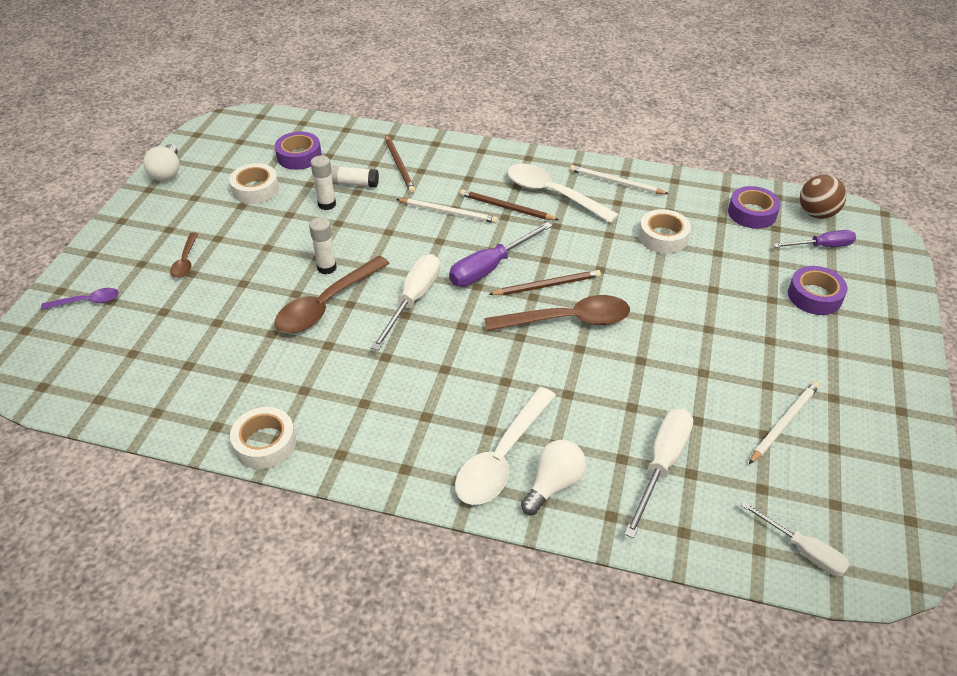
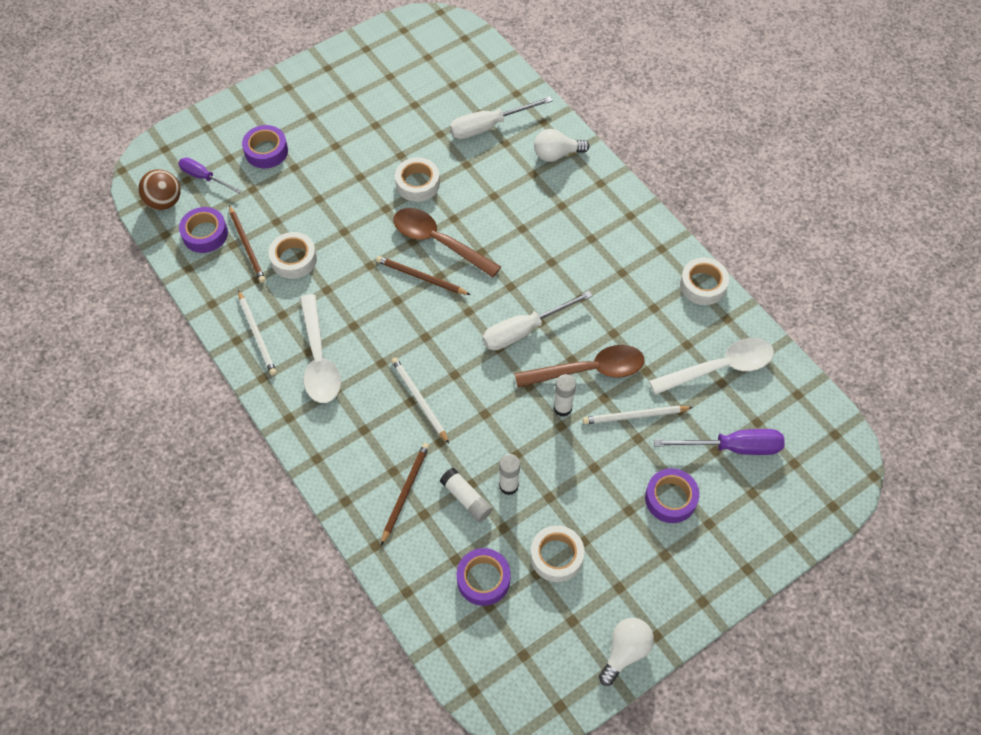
camera: 140 degrees left, 15 degrees up
(87, 302) = (772, 505): purple spoon -> none
(185, 261) = (670, 498): brown spoon -> purple tape
(490, 267) = (443, 321): purple screwdriver -> purple screwdriver (732, 447)
(502, 457) = (570, 186): white spoon -> white spoon (719, 368)
(506, 208) = (370, 371): brown pencil -> brown pencil (247, 246)
(651, 356) = (417, 184): none -> white tape
(784, 423) = (396, 102): white pencil -> white pencil (634, 416)
(803, 550) = (470, 52): white screwdriver -> none

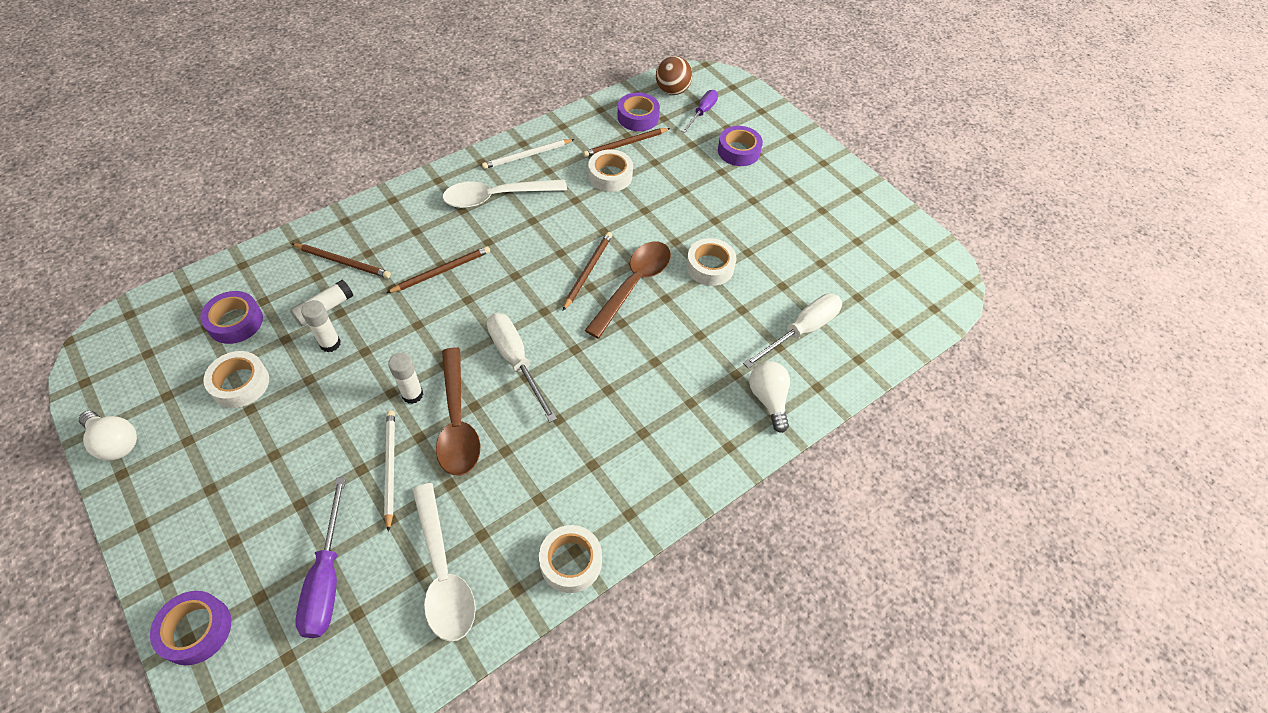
camera: 85 degrees right, 5 degrees down
(419, 400) = (442, 271): white pencil -> brown pencil
(489, 126) = (801, 331): white screwdriver -> white screwdriver turned 75 degrees clockwise
(670, 498) = (276, 499): purple tape -> purple tape (196, 630)

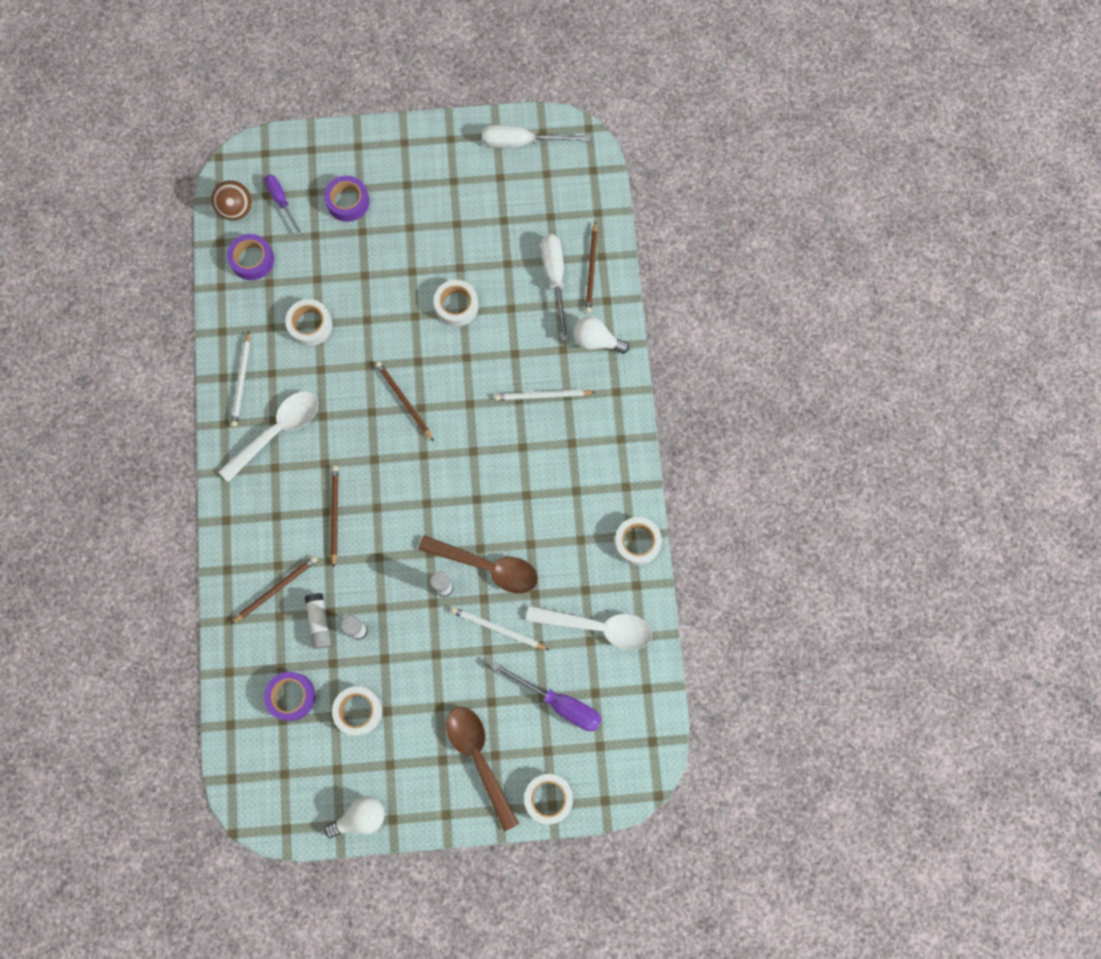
camera: 55 degrees left, 20 degrees up
(196, 630) = (548, 798): purple tape -> white tape
(497, 197) = (277, 432): white spoon -> white spoon turned 150 degrees counterclockwise
(516, 361) = (458, 499): white screwdriver -> white screwdriver (522, 142)
(625, 144) = (279, 290): brown pencil -> brown pencil (591, 269)
(633, 285) = (439, 374): brown spoon -> brown spoon (479, 758)
(674, 380) = (542, 396): none -> white pencil

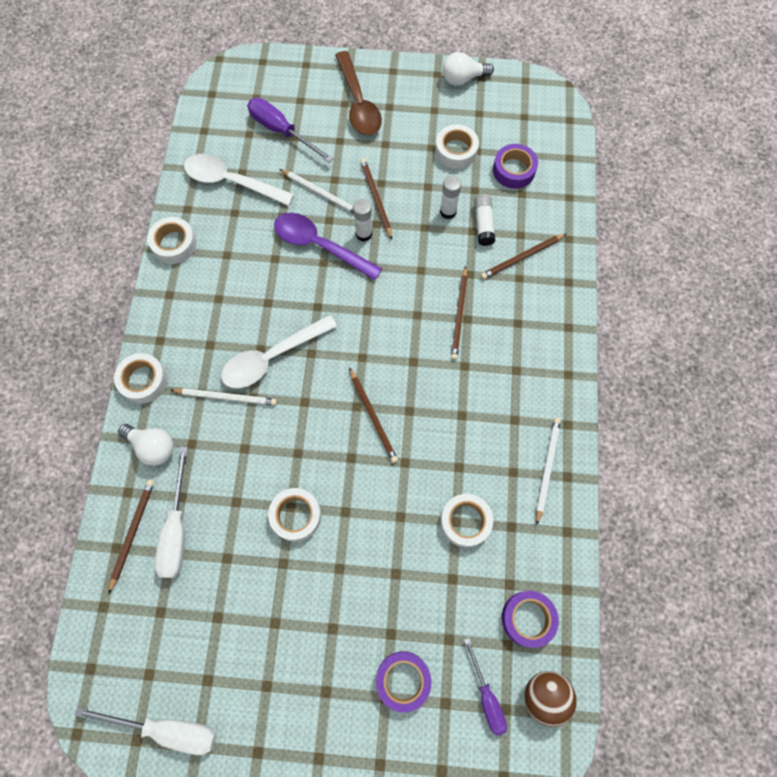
camera: 170 degrees left, 5 degrees down
(277, 432) = (511, 406): white spoon -> white spoon (272, 357)
(438, 633) = (376, 198): none -> brown pencil
(487, 566) = (320, 246): brown spoon -> purple spoon
(548, 798) = (307, 69): white tape -> white tape (143, 381)

